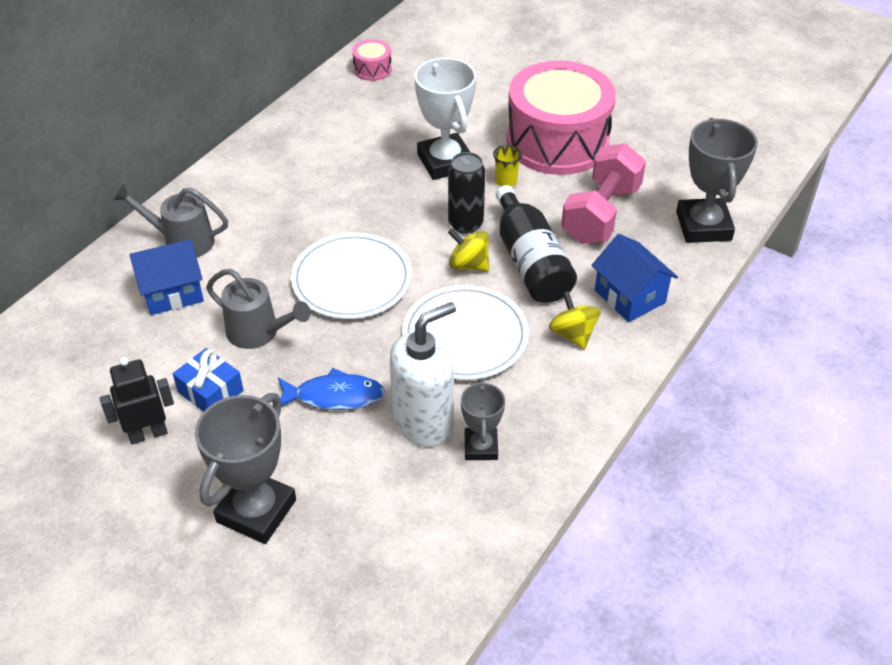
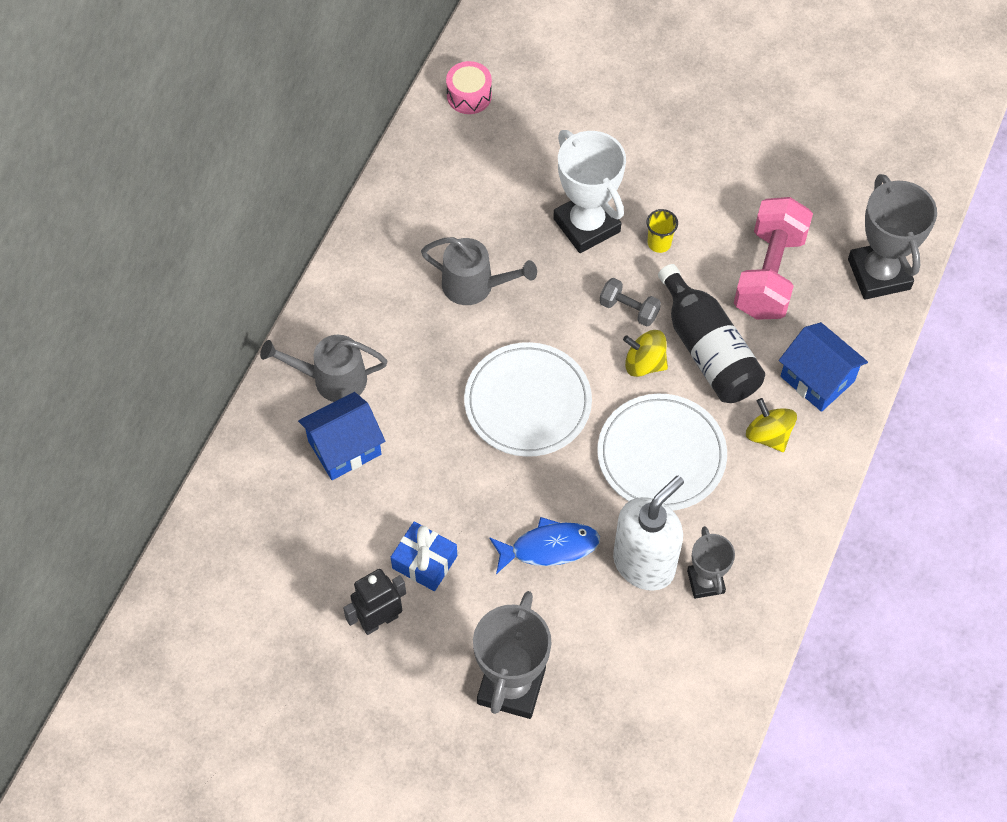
camera: 10 degrees left, 15 degrees up
(259, 332) = (451, 484): grey watering can -> grey watering can (475, 286)
(465, 224) = (629, 309): black can -> grey dumbbell
(557, 141) = (703, 177): pink drum -> none

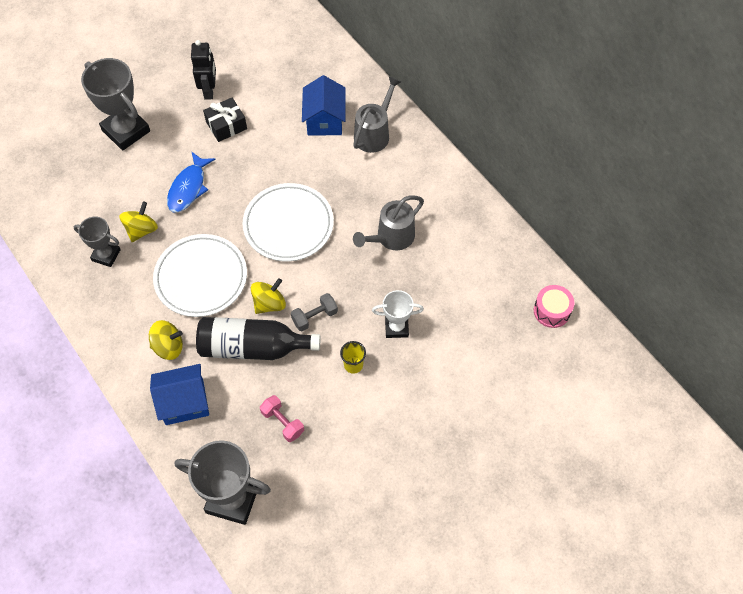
camera: 120 degrees right, 0 degrees up
(424, 562) = (226, 125): blue gift -> black gift
(586, 225) = (396, 327): white trophy -> white trophy, size x0.58
(644, 563) = (141, 230): white soap dispenser -> yellow spinning top
(769, 274) = (282, 422): pink dumbbell -> pink dumbbell, size x0.49

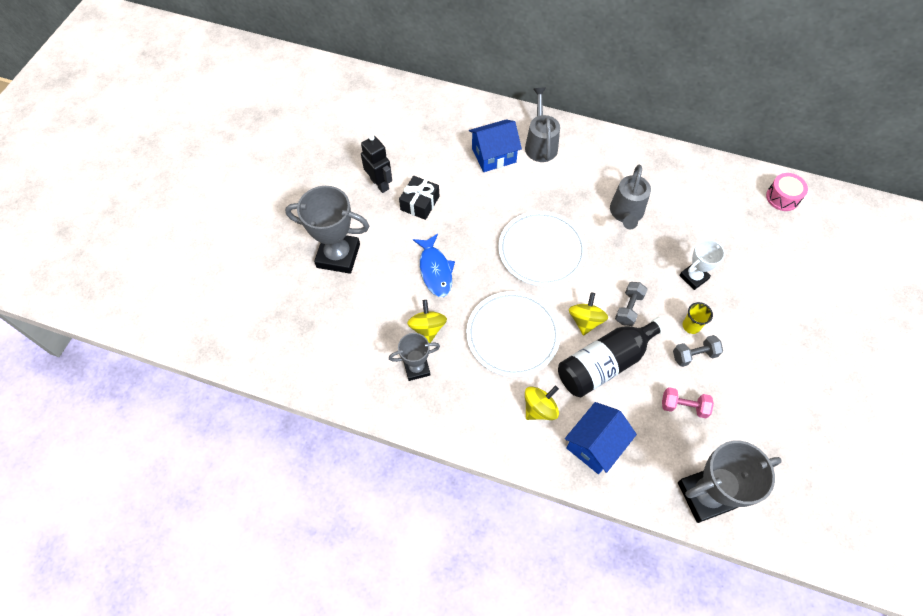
camera: 35 degrees left, 0 degrees up
(324, 120) = (494, 155): blue house -> blue house turned 75 degrees counterclockwise
(332, 389) = (694, 355): none -> grey dumbbell

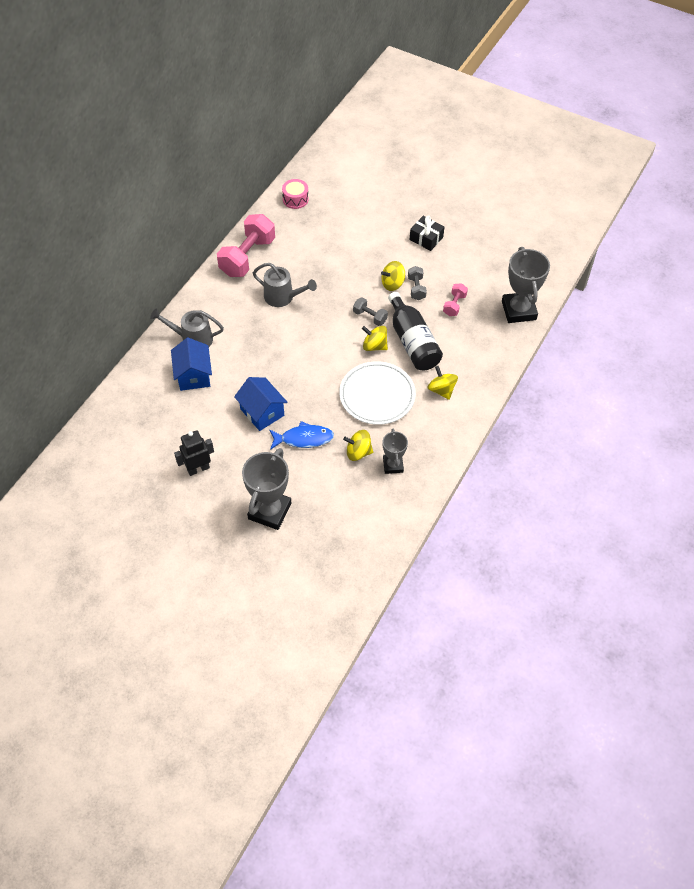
camera: 80 degrees left, 5 degrees down
(420, 203) = (230, 440): black gift -> black gift (426, 238)
(541, 250) = (303, 360): white plate -> none
(595, 445) = (474, 362): blue house -> blue house (262, 412)
(672, 169) = (247, 257): none -> pink dumbbell
(691, 326) = (392, 284): yellow cup -> yellow spinning top
(693, 277) = (352, 271): white trophy -> none

